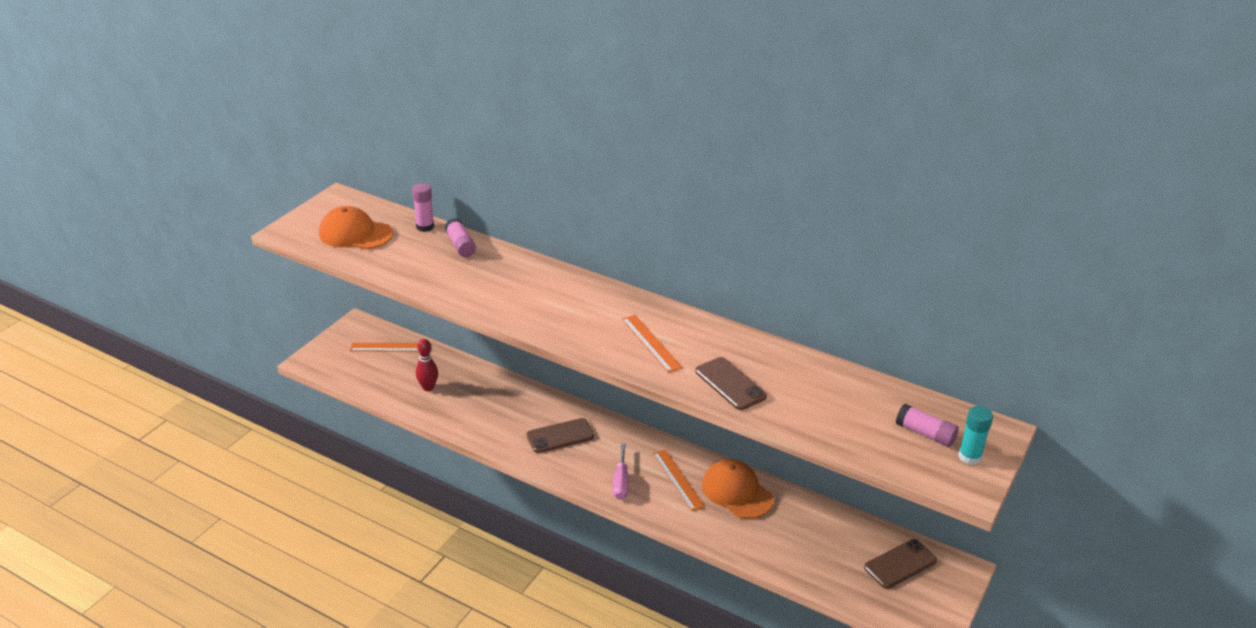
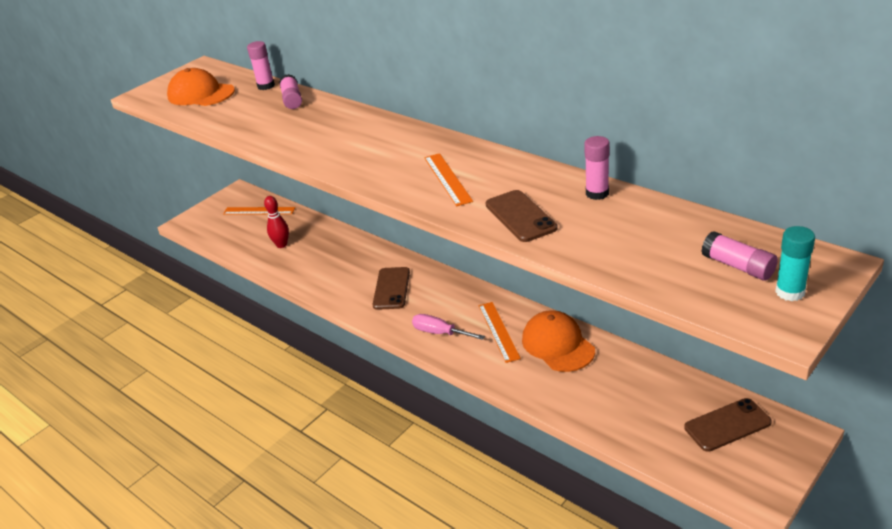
camera: 15 degrees right, 0 degrees up
(560, 436) = (391, 288): brown phone -> brown phone turned 75 degrees counterclockwise
(621, 482) = (440, 333): pink screwdriver -> pink screwdriver turned 105 degrees clockwise
(792, 361) = (597, 193): none -> pink glue stick

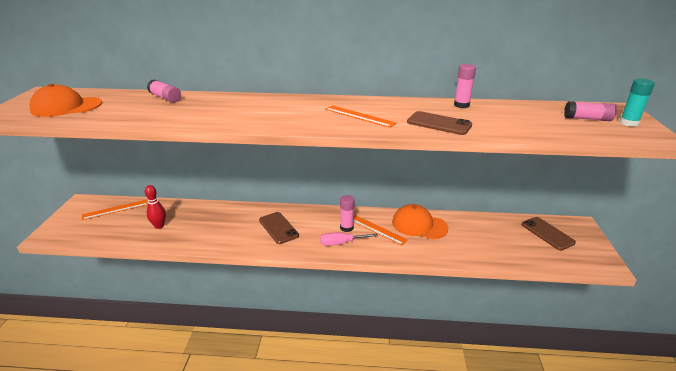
camera: 40 degrees left, 5 degrees down
(266, 86) = (128, 94): pink glue stick -> pink glue stick (346, 227)
(727, 425) = (547, 233): brown phone -> brown phone turned 60 degrees counterclockwise

